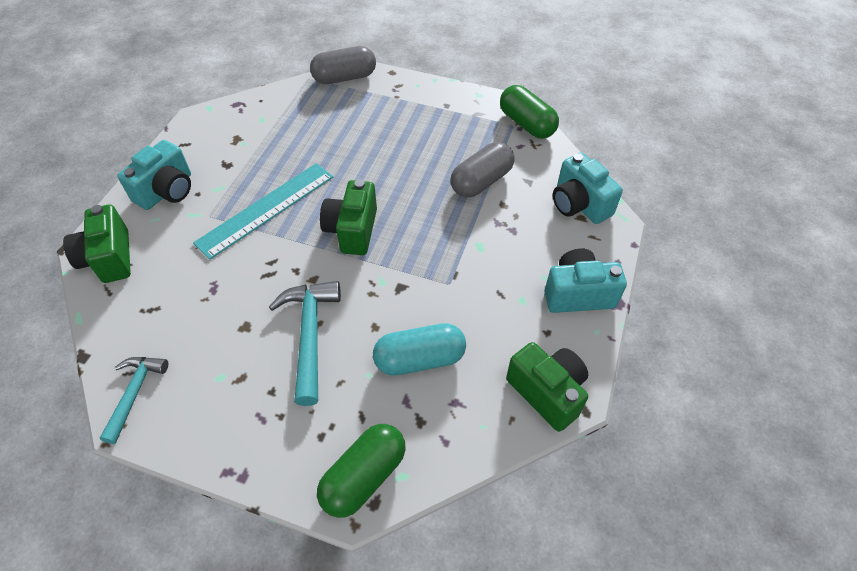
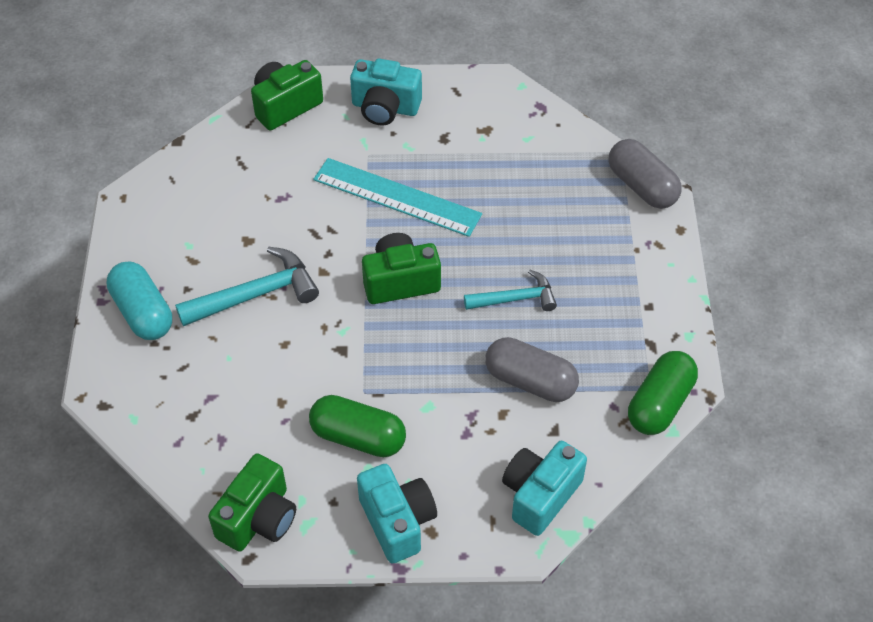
camera: 70 degrees right, 0 degrees up
(134, 393) = (154, 193): turquoise hammer -> turquoise hammer (515, 299)
(364, 476) = (125, 389): green capsule -> green capsule (358, 437)
(419, 359) = (260, 394): turquoise capsule -> turquoise capsule (143, 312)

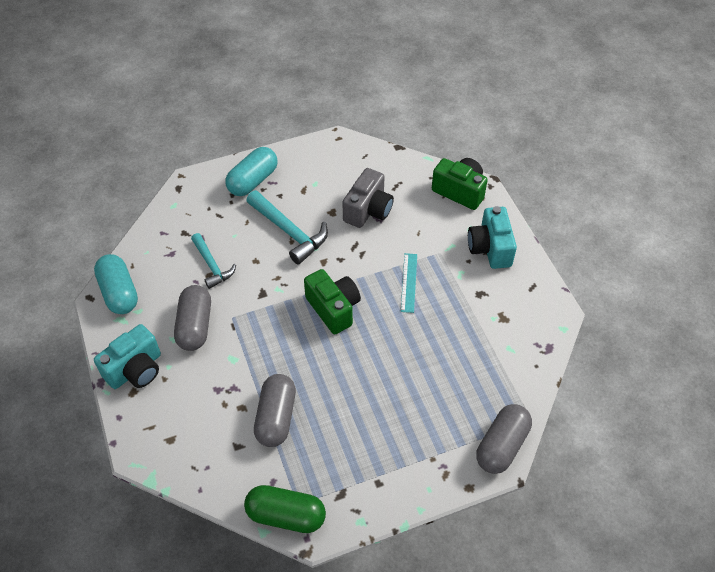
camera: 70 degrees right, 0 degrees up
(258, 518) = (119, 292): green camera -> turquoise capsule
(265, 203) = (368, 210): none -> grey camera
(358, 437) = (195, 326): green capsule -> grey capsule
(396, 197) = (408, 282): turquoise ruler -> turquoise ruler, size x0.53
(515, 299) = (347, 386): turquoise hammer -> turquoise hammer (212, 265)
(540, 495) = (179, 452): turquoise camera -> none

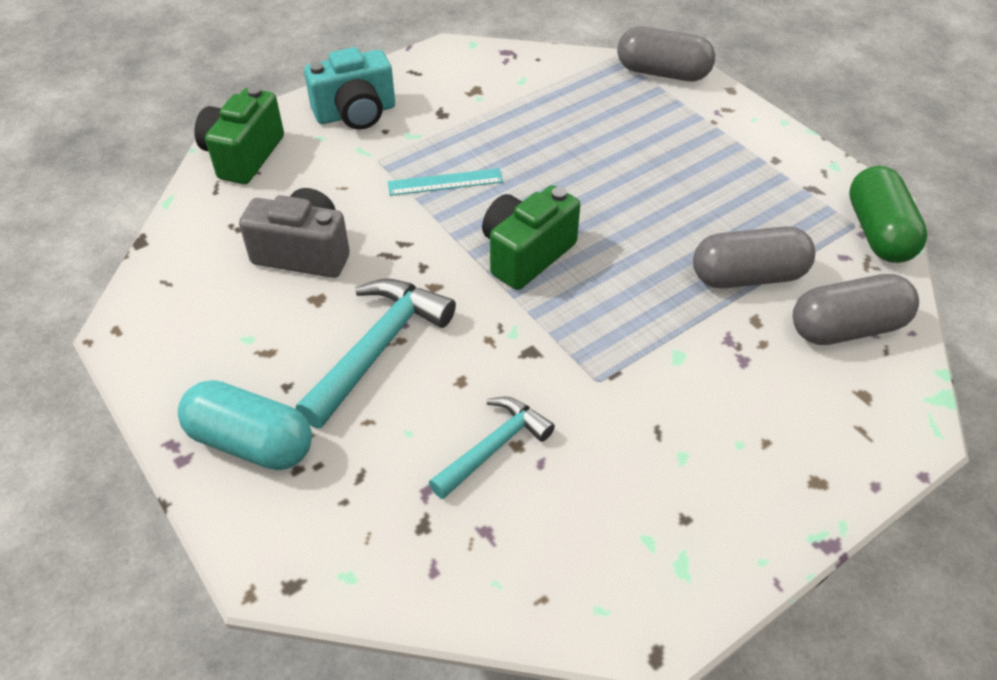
camera: 105 degrees left, 5 degrees down
(119, 292) = (620, 597): turquoise capsule -> none
(135, 369) = (774, 494): turquoise camera -> none
(195, 326) = (639, 430): grey capsule -> grey capsule (846, 328)

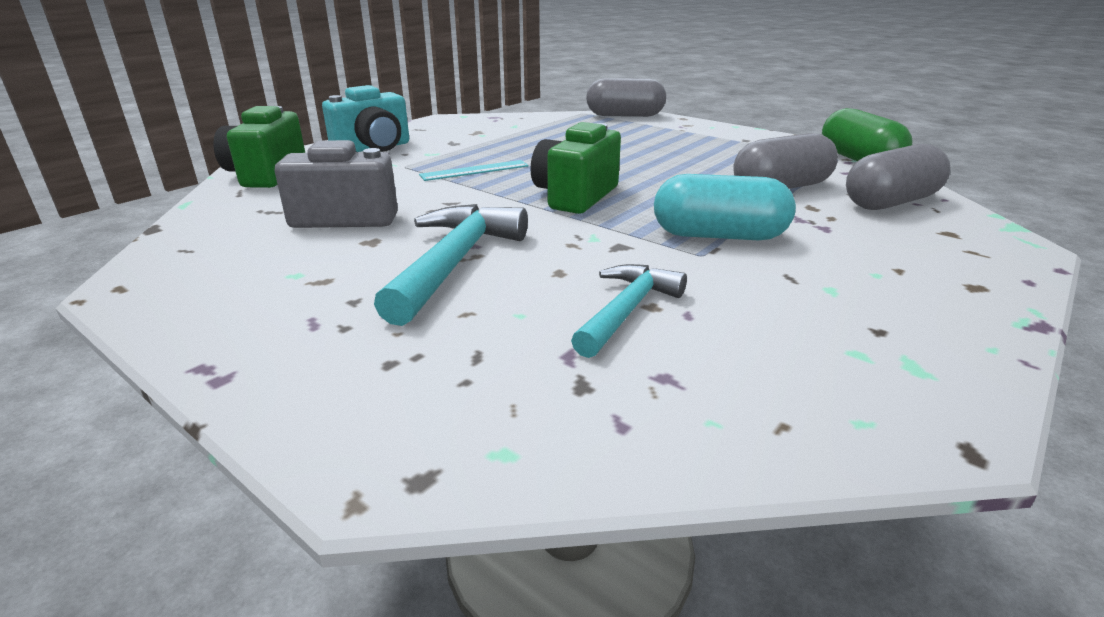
camera: 15 degrees left, 20 degrees down
(251, 442) = (318, 349): turquoise capsule -> turquoise capsule (718, 236)

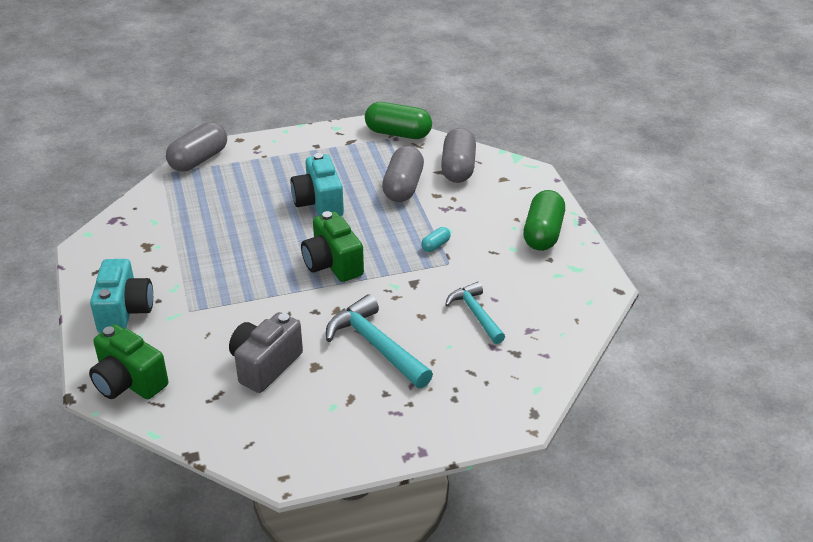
camera: 55 degrees left, 10 degrees up
(475, 170) = (239, 283): turquoise ruler -> none
(663, 163) = (319, 203): none -> turquoise camera
(718, 236) = (435, 245): turquoise capsule -> turquoise capsule, size x0.45
(921, 301) = (543, 233): none -> green capsule

